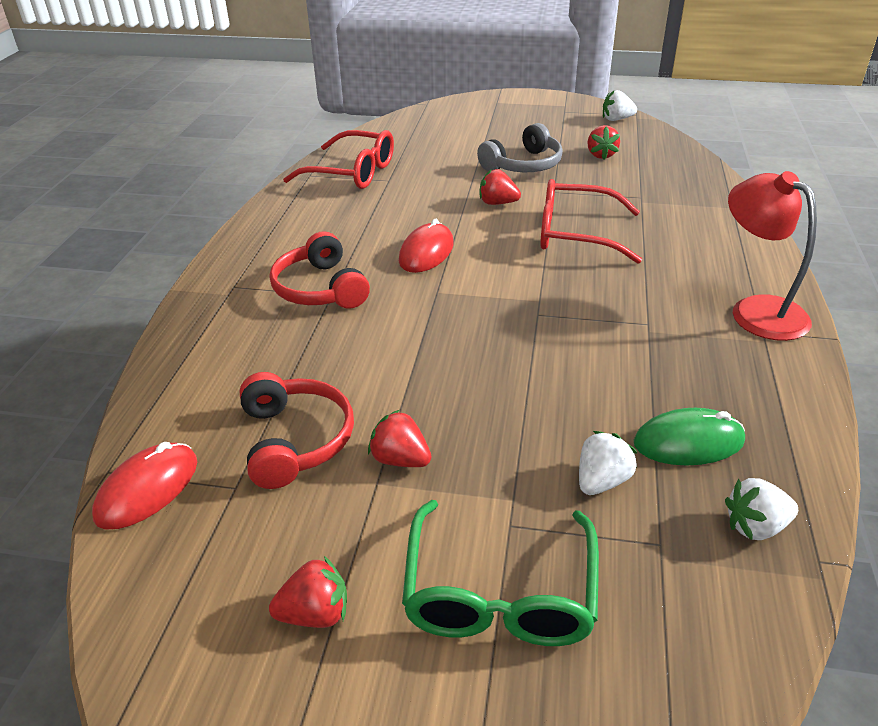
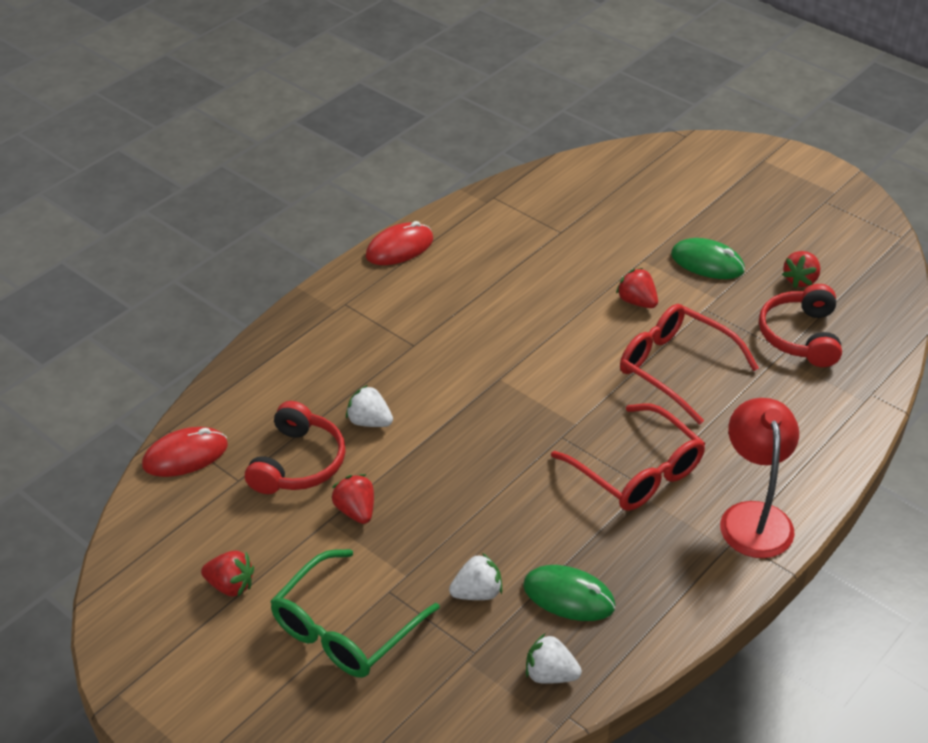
camera: 30 degrees right, 5 degrees up
(320, 289) = (409, 335): red headphones -> red headphones (800, 336)
(351, 172) = (533, 208): red glasses -> red glasses (636, 471)
(426, 252) = (524, 333): red mouse -> red mouse (399, 248)
(523, 165) = (707, 263): grey headphones -> green mouse
(616, 119) = (871, 235): white strawberry -> white strawberry (369, 421)

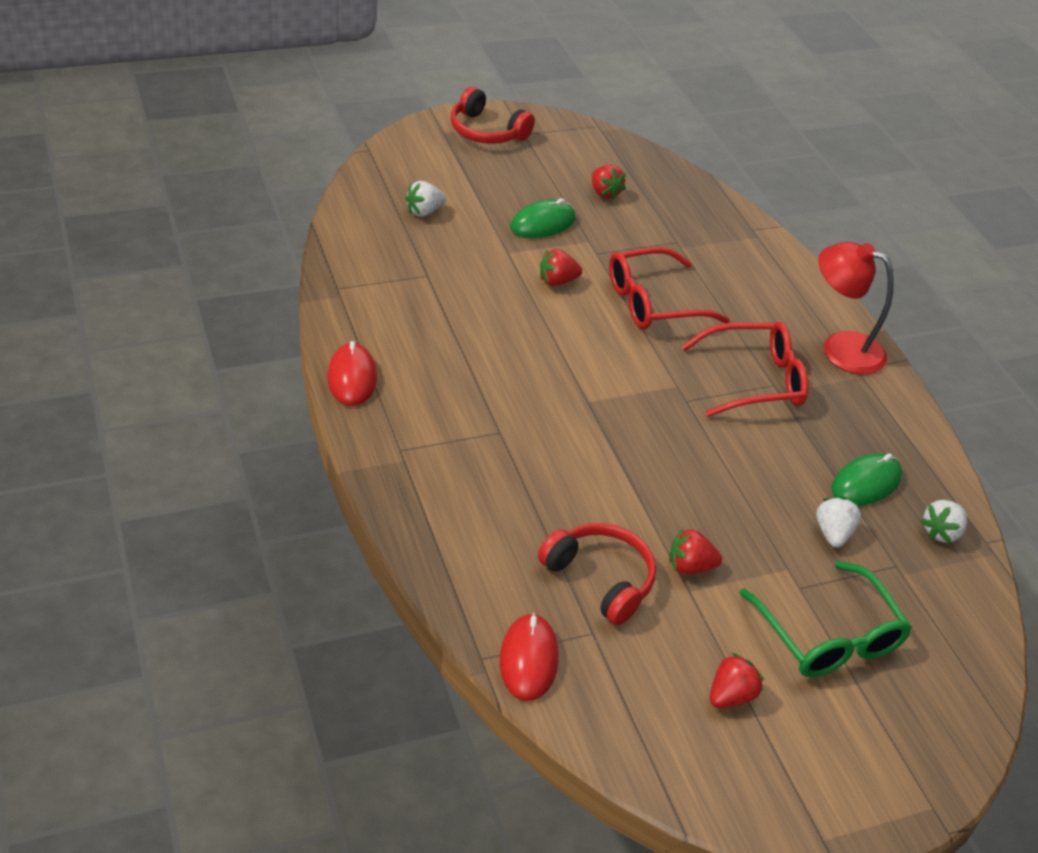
camera: 65 degrees left, 0 degrees up
(369, 421) = (580, 506): white strawberry -> white strawberry (424, 211)
(800, 336) = (667, 226): red headphones -> red headphones (486, 131)

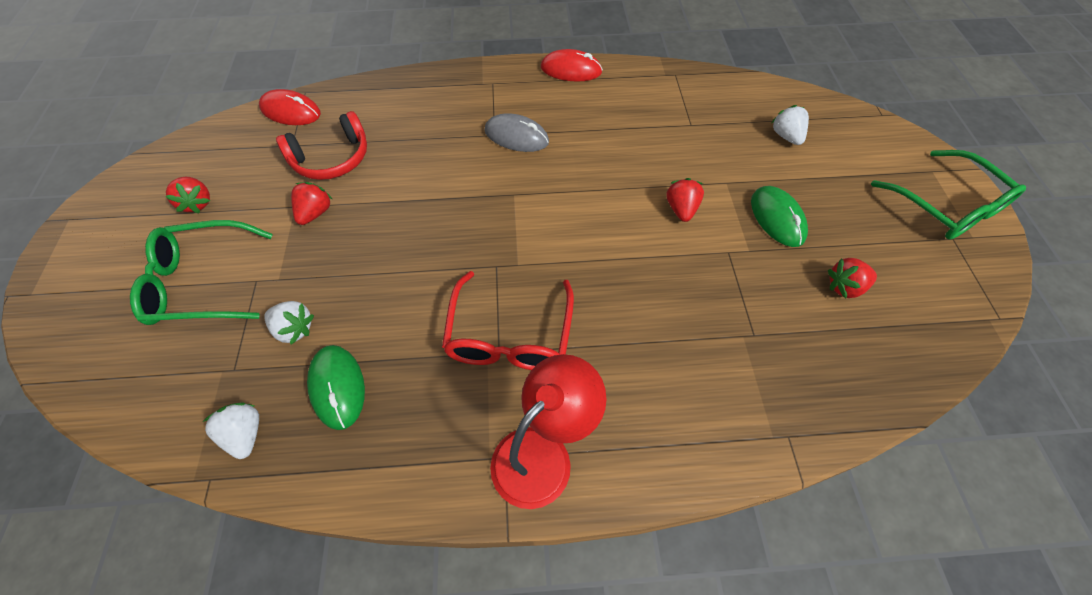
camera: 110 degrees right, 15 degrees up
(486, 131) = (946, 206): red headphones -> green glasses
(496, 411) = (516, 136): none -> grey mouse
(654, 302) = (644, 281): red glasses -> none

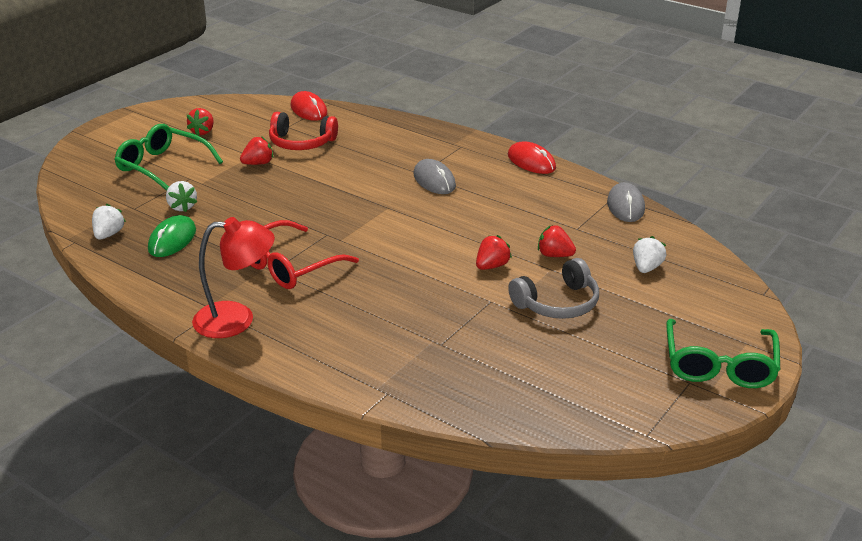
camera: 40 degrees right, 25 degrees down
(695, 79) = (625, 206): none -> grey mouse
(777, 218) = (558, 303): green mouse -> grey headphones
(845, 287) = (547, 358): red strawberry -> red strawberry (554, 255)

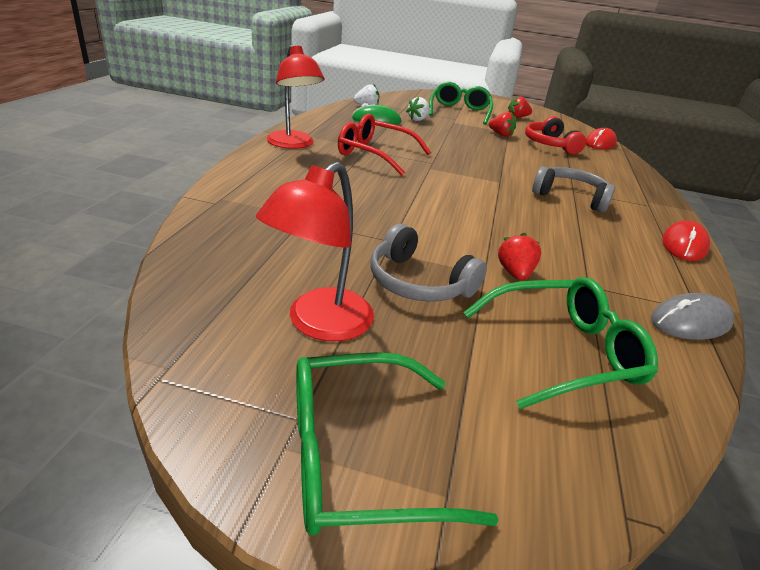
camera: 65 degrees right, 0 degrees up
(434, 180) = (570, 197): grey mouse -> grey headphones
(492, 266) = (455, 236): red strawberry -> none
(601, 359) = (319, 324): none -> red lamp
(646, 268) = (562, 351): white strawberry -> green glasses

